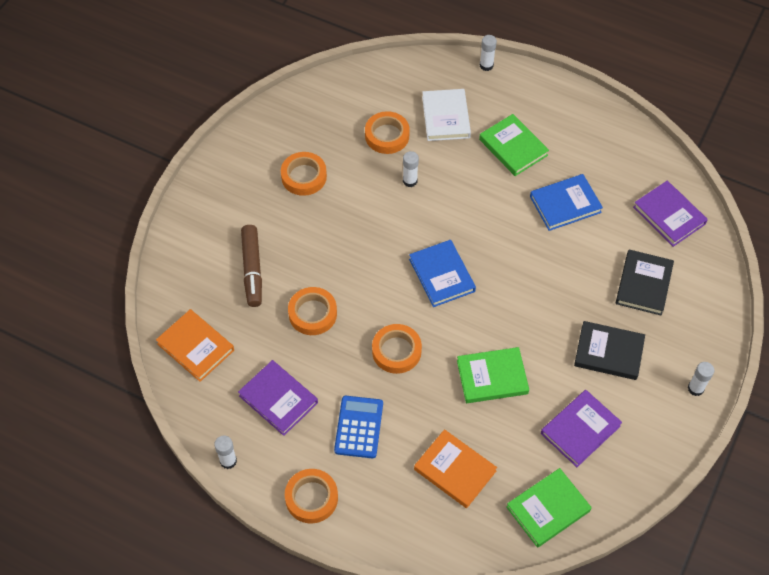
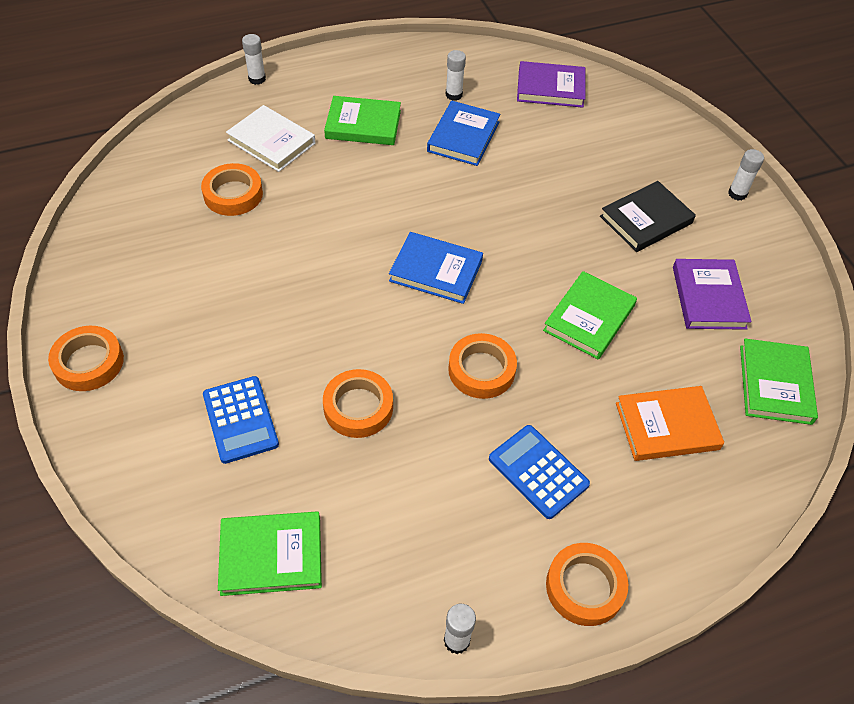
camera: 50 degrees left, 5 degrees down
(195, 347) = (271, 555): orange book -> green book
(252, 269) = (240, 420): brown marker -> blue calculator
(278, 399) = (428, 522): purple book -> none
(304, 176) = (190, 289): orange tape -> orange tape (89, 362)
(410, 181) = (304, 216): white glue stick -> white glue stick (454, 95)
(643, 284) = (600, 149): black book -> none

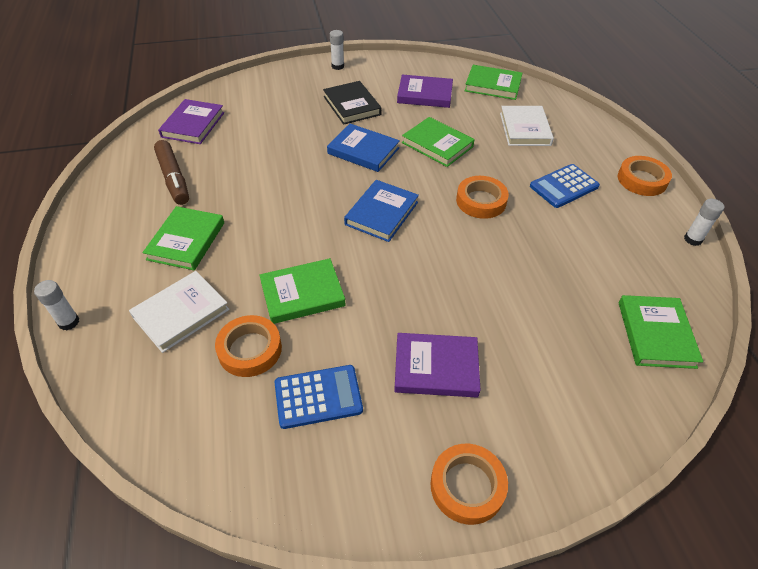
camera: 80 degrees left, 5 degrees down
(216, 334) = (436, 367): none -> purple book
(240, 420) = (532, 351): blue calculator -> blue calculator (318, 397)
(303, 220) = (302, 294): none -> green book
(358, 407) = (516, 272): orange tape -> none
(454, 95) = (173, 178): white glue stick -> brown marker
(463, 137) = (231, 179): blue book -> blue book (363, 151)
(667, 426) = (524, 129): orange book -> white book

